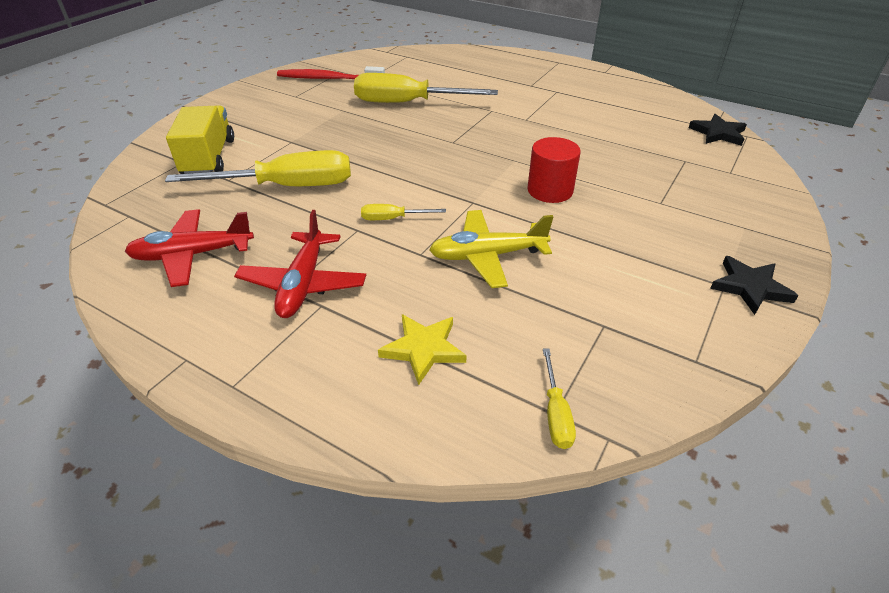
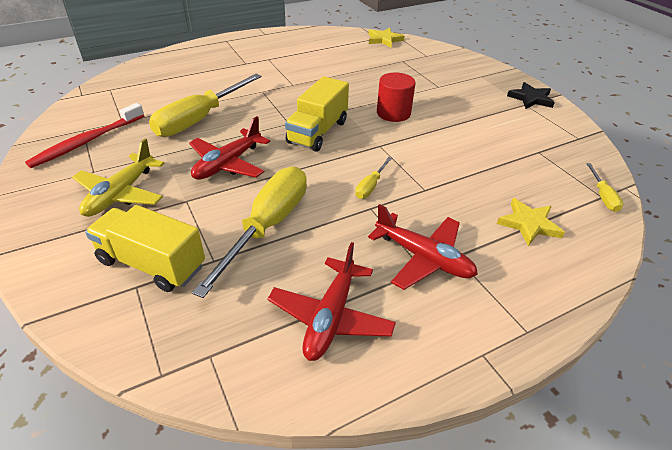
camera: 60 degrees left, 0 degrees up
(356, 139) = (228, 164): none -> red plane
(455, 161) = (318, 132): none -> yellow truck
(487, 256) = (447, 164): yellow plane -> yellow plane (121, 194)
(555, 413) = (602, 196): yellow screwdriver -> yellow screwdriver turned 60 degrees clockwise
(718, 133) = (384, 39): black star -> yellow star

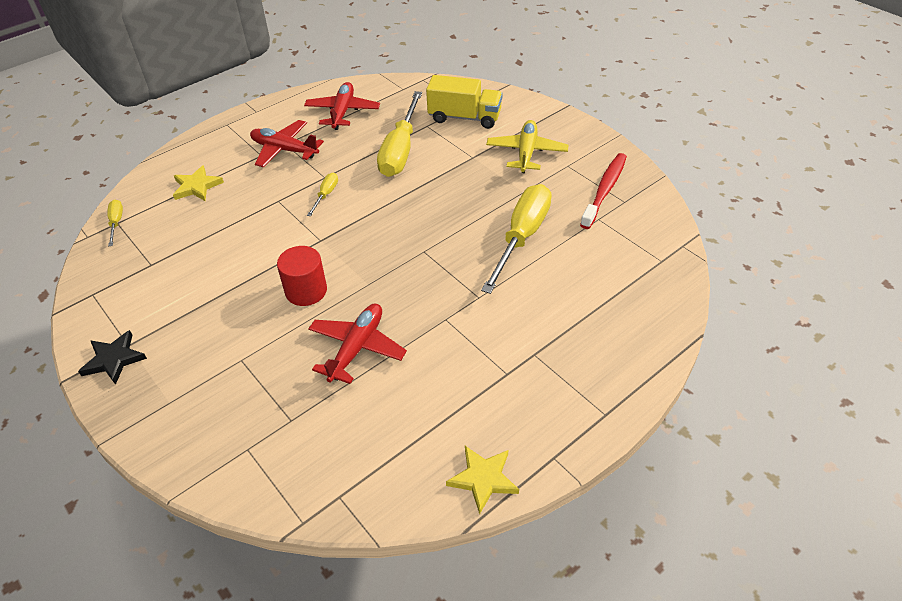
camera: 170 degrees right, 5 degrees up
(228, 164) = (459, 192): red plane -> red plane (357, 348)
(318, 132) = (388, 244): yellow truck -> none
(384, 39) = (325, 492): yellow star -> yellow star (483, 479)

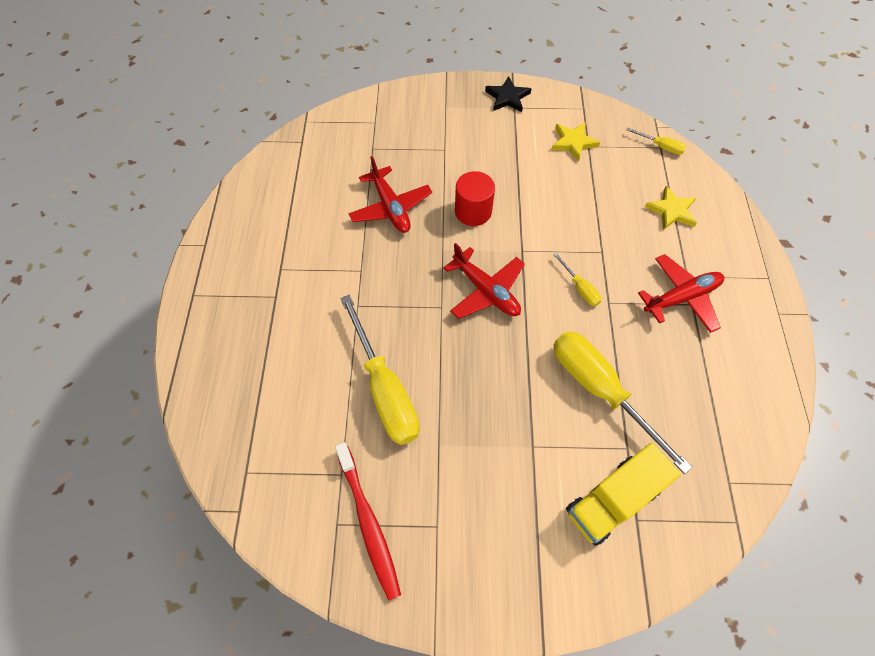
camera: 130 degrees right, 15 degrees up
(342, 112) = (719, 387): red plane -> red plane (486, 291)
(483, 479) = (235, 204): yellow star -> yellow star (573, 142)
(526, 153) = (493, 505): yellow plane -> none

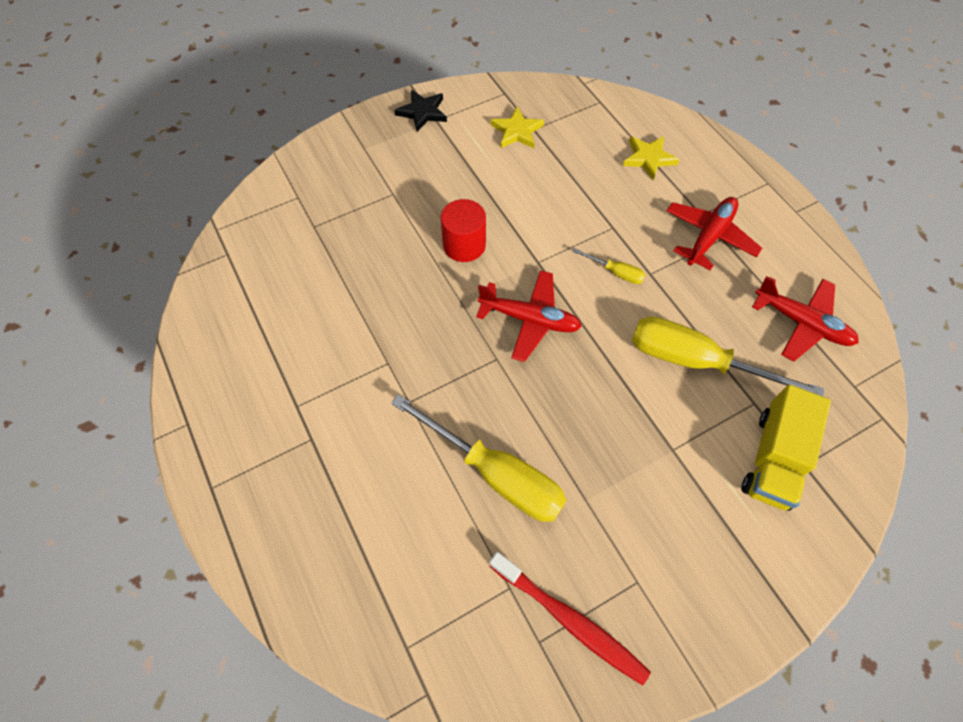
camera: 30 degrees left, 0 degrees up
(390, 207) = (375, 280): red plane -> red plane (801, 323)
(660, 147) = (600, 101): yellow screwdriver -> none

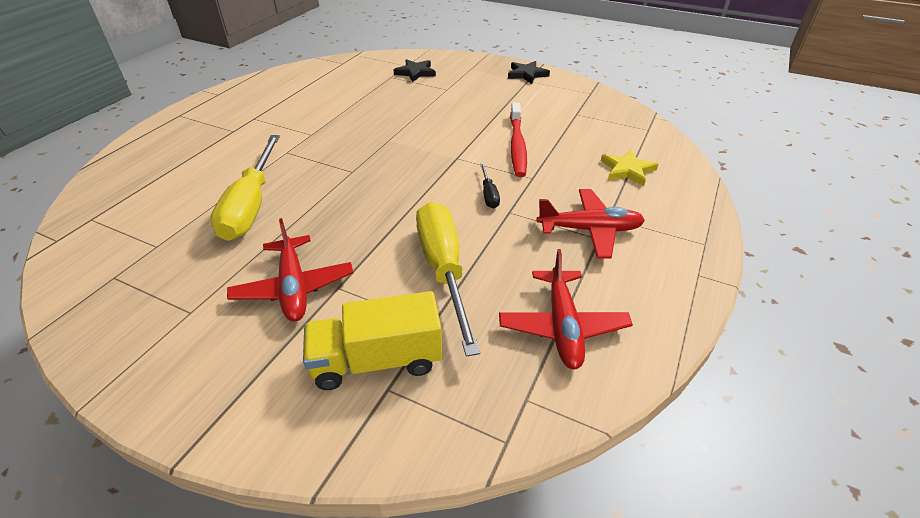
camera: 55 degrees right, 20 degrees down
(325, 199) = (415, 72): none -> black star
(464, 245) = (436, 126): red cylinder -> none
(517, 131) = (563, 109): yellow star -> none
(529, 319) = (400, 172): red plane -> red plane (294, 287)
(570, 620) = (138, 286): red toothbrush -> red toothbrush (517, 145)
(615, 272) = (489, 194): yellow screwdriver -> black screwdriver

